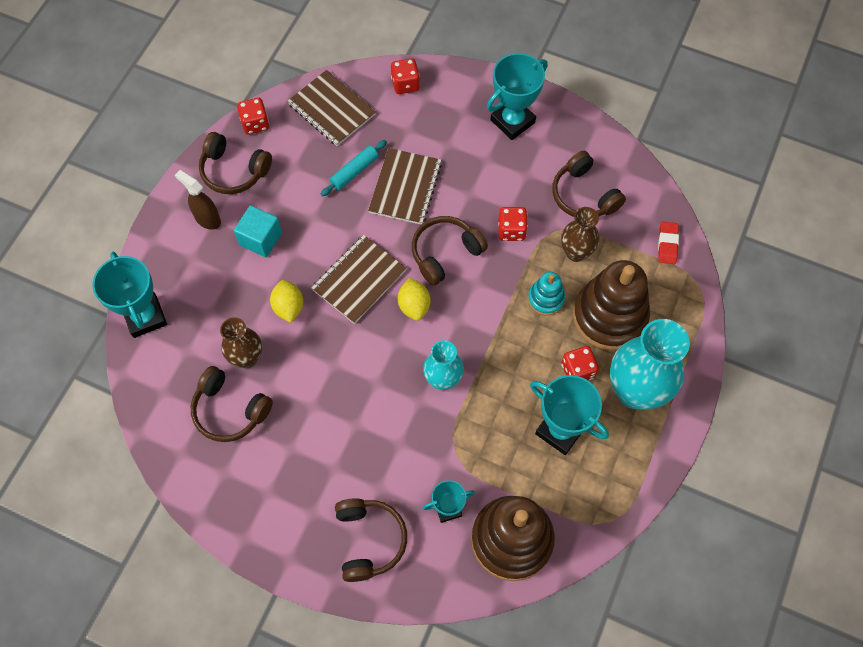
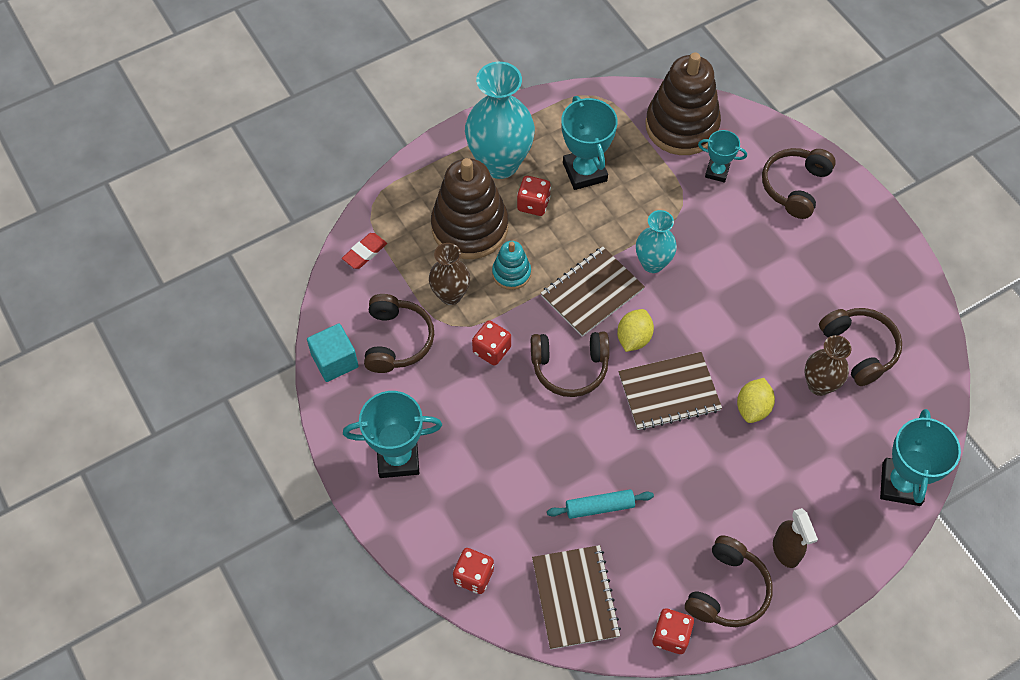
camera: 145 degrees left, 5 degrees down
(234, 171) = (727, 590): brown headphones -> brown headphones turned 60 degrees clockwise
(260, 239) = (741, 494): turquoise cube -> turquoise cube (335, 361)
(405, 187) = (560, 456): brown notebook -> brown notebook (592, 292)

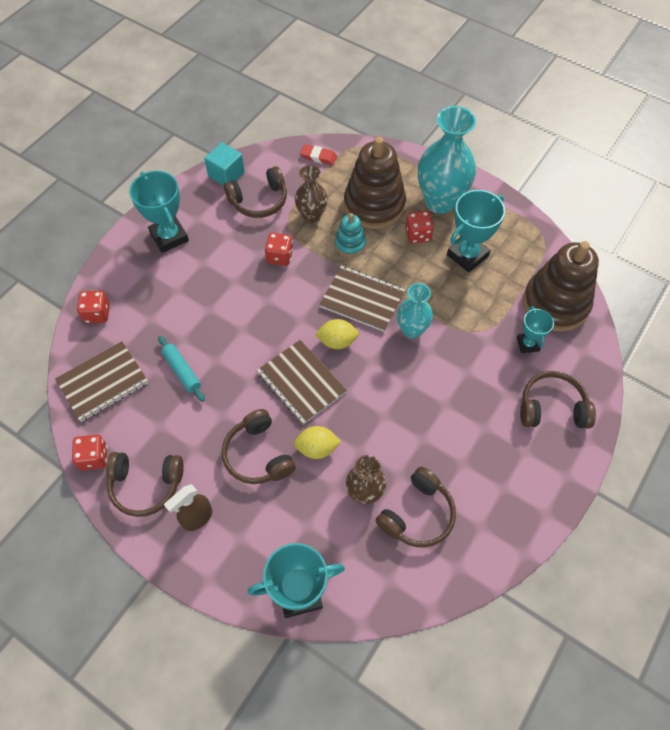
camera: 65 degrees right, 0 degrees up
(570, 367) = (290, 309): brown headphones -> brown headphones (258, 455)

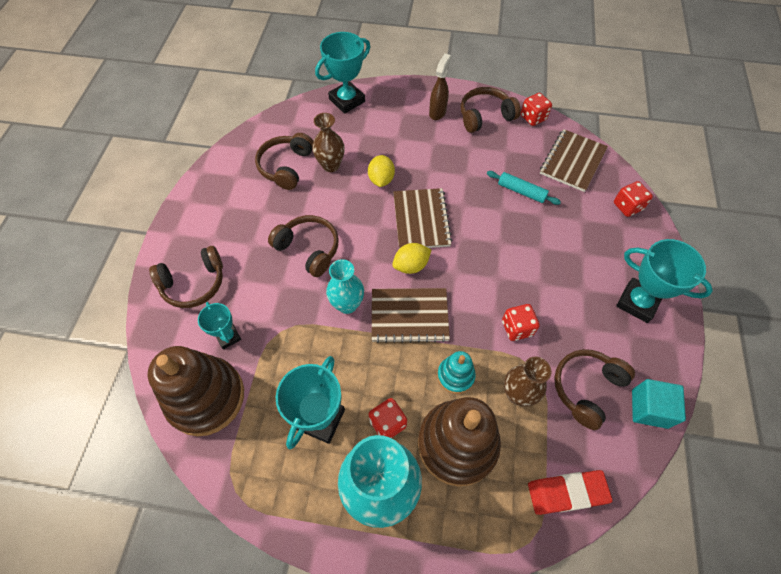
camera: 155 degrees right, 0 degrees up
(258, 455) = (422, 160): brown headphones -> brown headphones (308, 249)
(301, 382) = (421, 220): brown notebook -> brown notebook turned 60 degrees clockwise
(317, 448) = (381, 179): yellow lemon -> yellow lemon turned 60 degrees counterclockwise
(318, 157) = (567, 492): red eraser -> red eraser, size x1.51

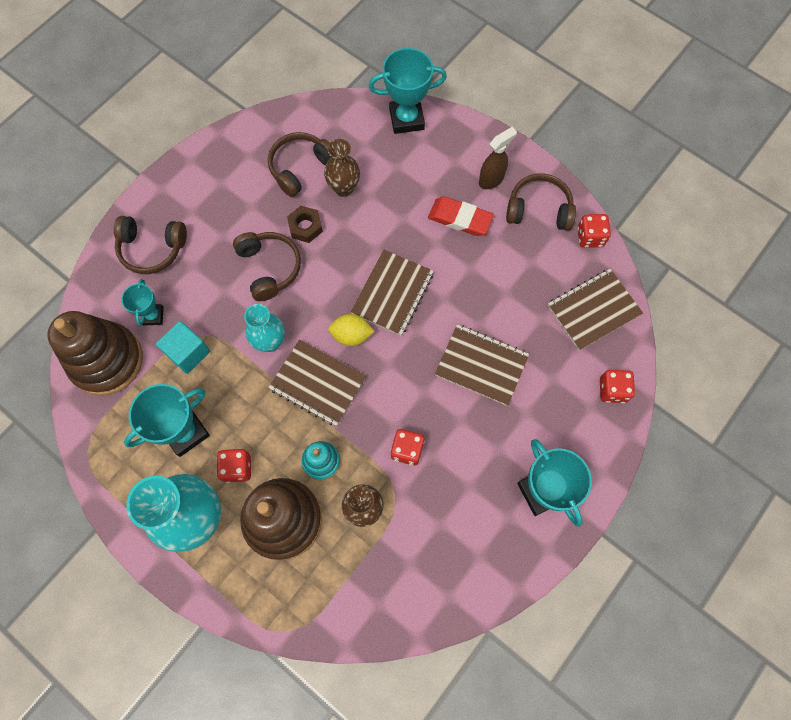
camera: 30 degrees right, 10 degrees up
(318, 206) = (305, 227): none -> brown nut
(381, 179) = (382, 229): yellow lemon -> none
(521, 191) = (513, 315): turquoise rolling pin -> none
(525, 237) = (481, 365): none -> brown notebook
(567, 492) = (345, 613): red eraser -> red eraser (460, 218)
(586, 388) = (429, 540): brown headphones -> none
(649, 408) = (472, 591): turquoise cube -> turquoise cube (188, 353)

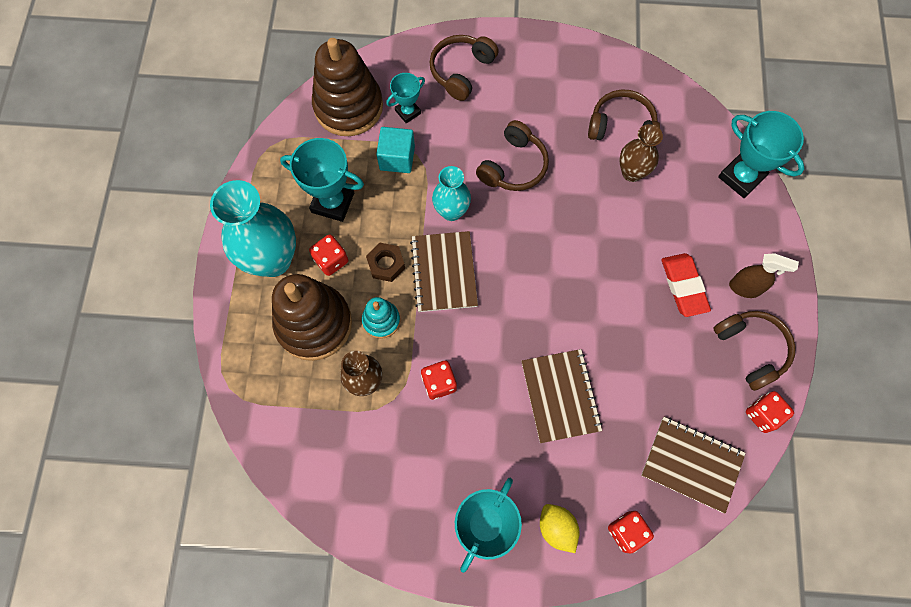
camera: 55 degrees right, 0 degrees up
(152, 249) = (461, 71): brown headphones -> brown headphones turned 60 degrees clockwise
(305, 227) = (571, 167): brown nut -> brown nut (386, 264)
(351, 335) = (505, 270): yellow lemon -> yellow lemon (557, 528)
(392, 293) = (568, 277): brown notebook -> none

